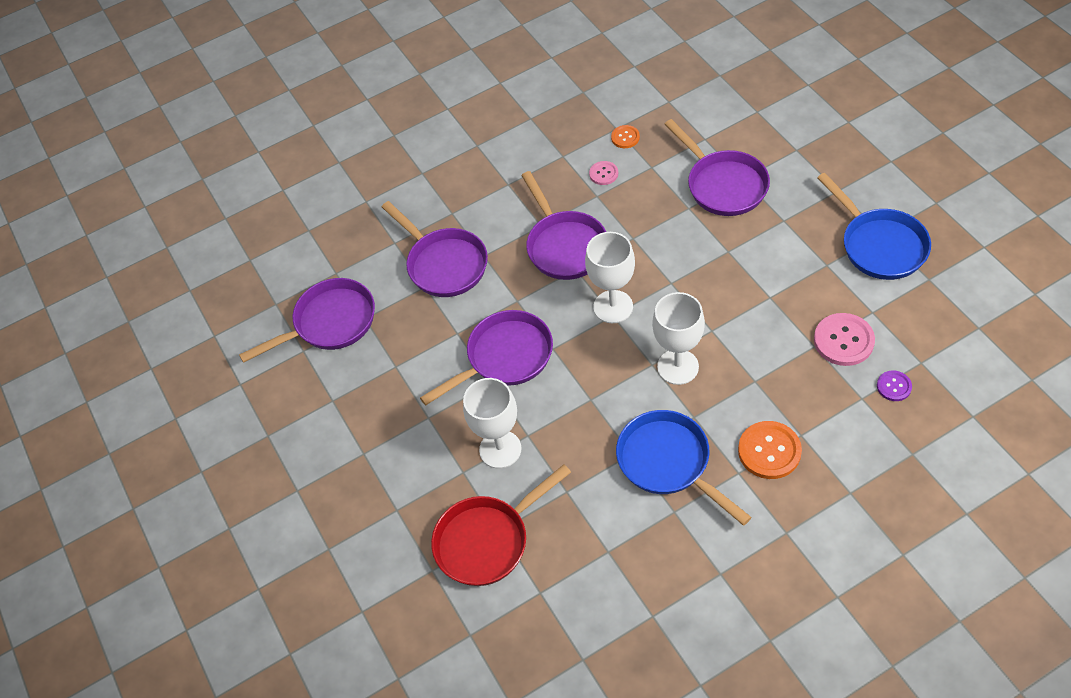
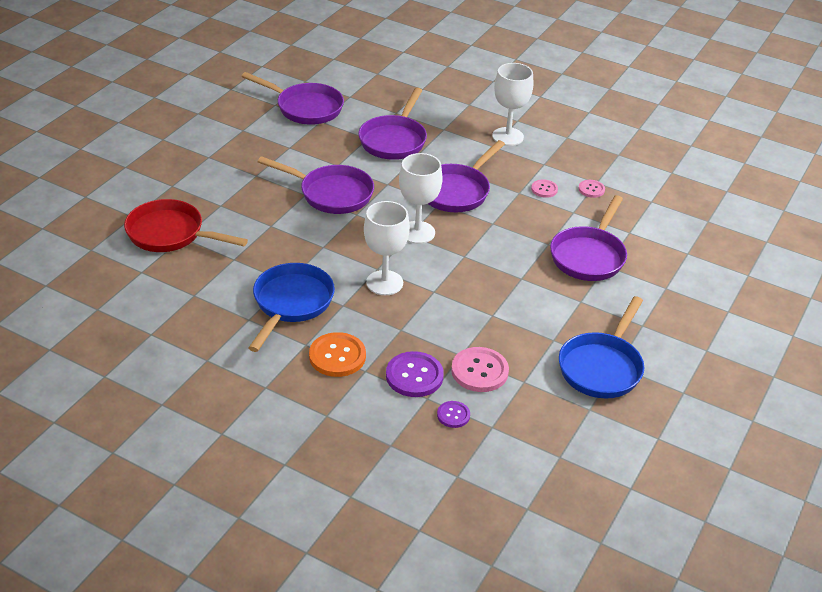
camera: 50 degrees right, 15 degrees down
(500, 449) = (250, 216): white goblet -> white goblet (507, 136)
(625, 137) = (591, 189): orange button -> pink button
(827, 396) = (414, 376): none -> purple button

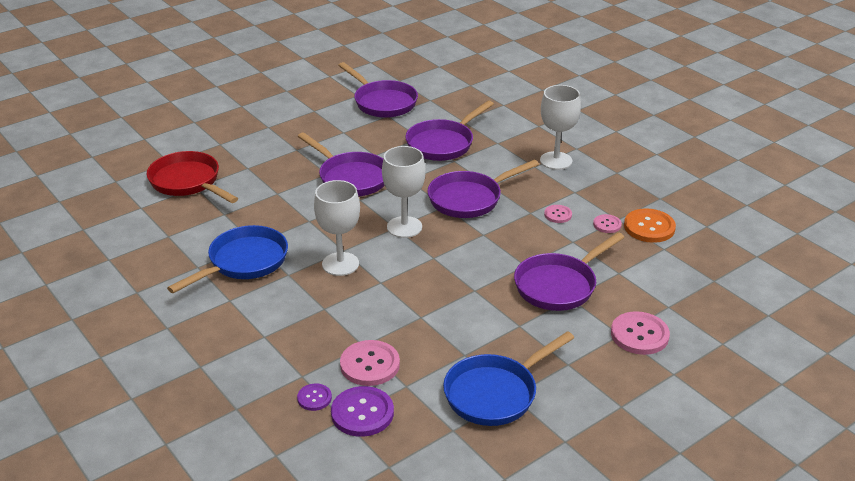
camera: 25 degrees right, 5 degrees down
(337, 356) = (249, 317): orange button -> orange button (649, 227)
(414, 376) = (305, 353): purple button -> purple button (362, 413)
(681, 284) = (639, 335): none -> pink button

